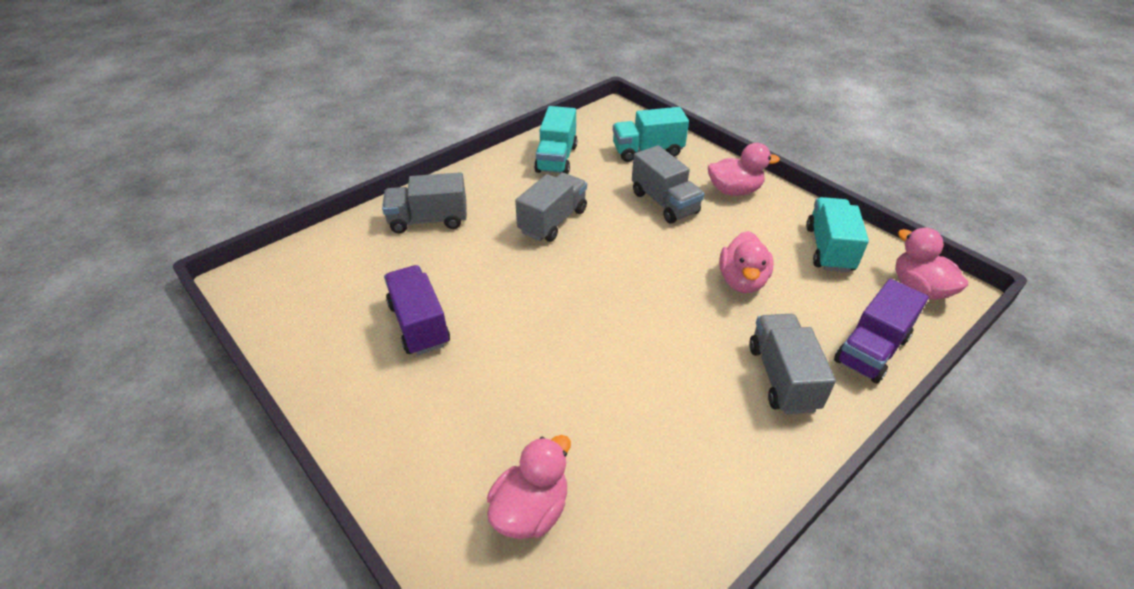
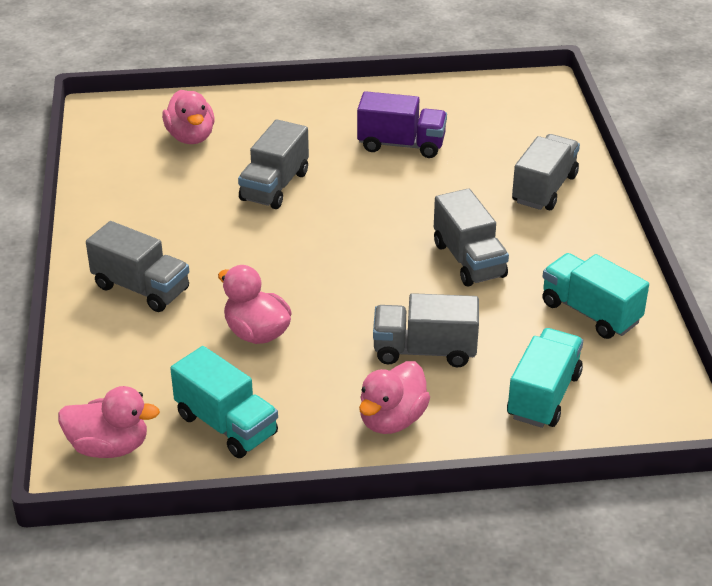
camera: 125 degrees right, 5 degrees down
(559, 376) = (274, 186): none -> grey truck
(871, 350) = (99, 356): purple truck -> none

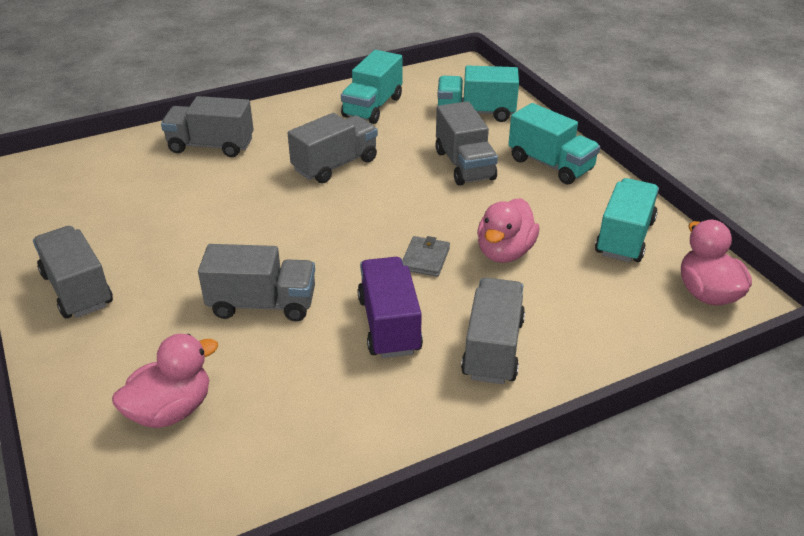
camera: 110 degrees left, 0 degrees up
(278, 282) = (425, 259): none -> grey wallet
(348, 108) = (77, 289): none -> grey truck
(392, 420) = (550, 165): pink duck -> turquoise truck
(401, 145) = (153, 236): purple truck -> purple truck (389, 325)

